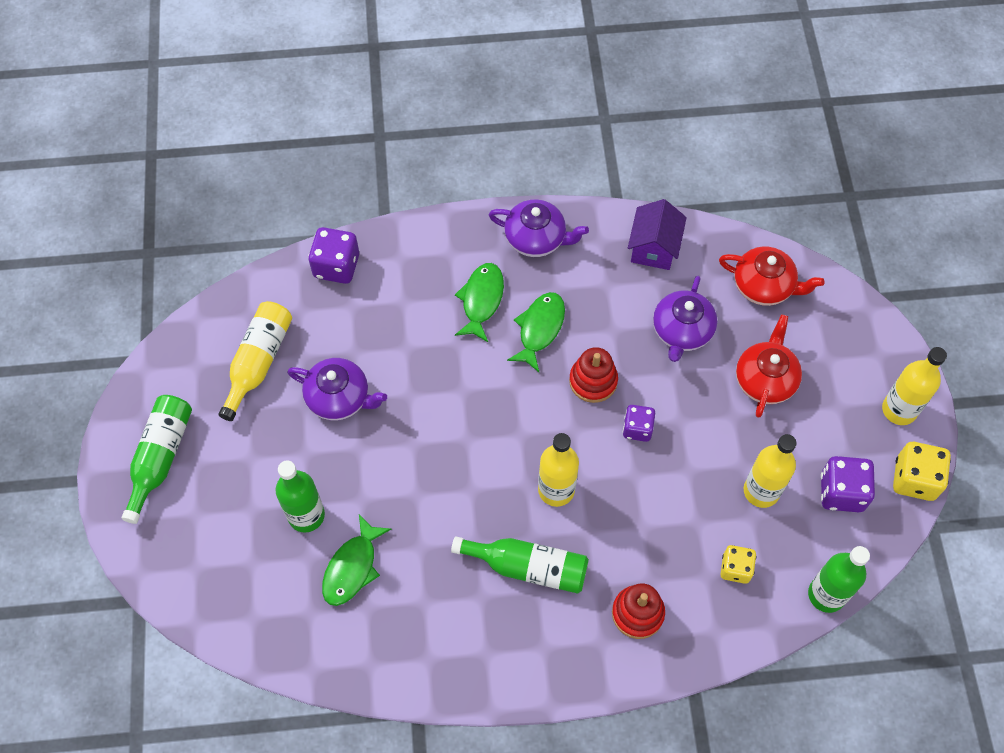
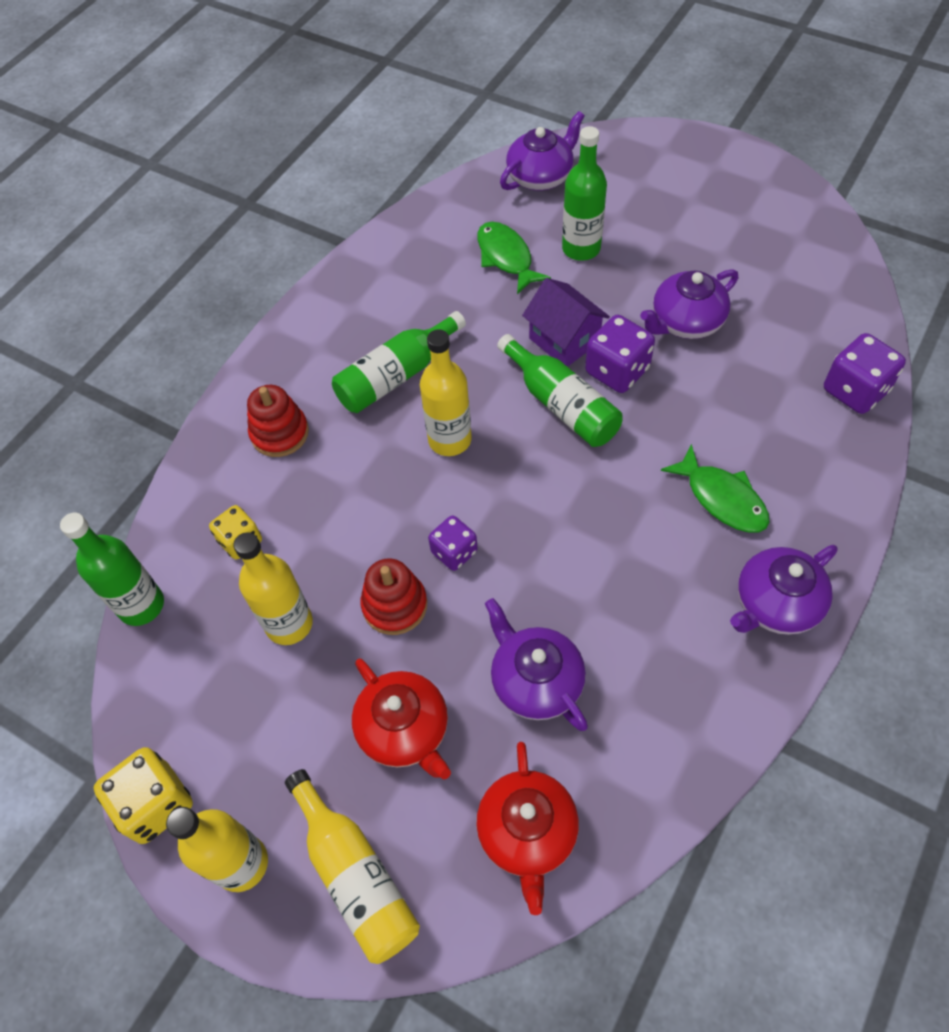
camera: 130 degrees right, 5 degrees down
(160, 457) = (715, 180): green bottle -> green bottle (561, 405)
(235, 602) = (541, 177): none -> purple teapot
(258, 361) = (772, 281): yellow bottle -> yellow bottle (356, 876)
(539, 329) = (644, 533): green fish -> none
(593, 381) = (542, 545): red stacking toy -> red stacking toy (395, 605)
(654, 248) = (676, 732): purple house -> purple house (564, 340)
(764, 286) = (527, 832): red teapot -> red teapot turned 60 degrees counterclockwise
(841, 492) = (215, 707): purple dice -> purple dice (617, 371)

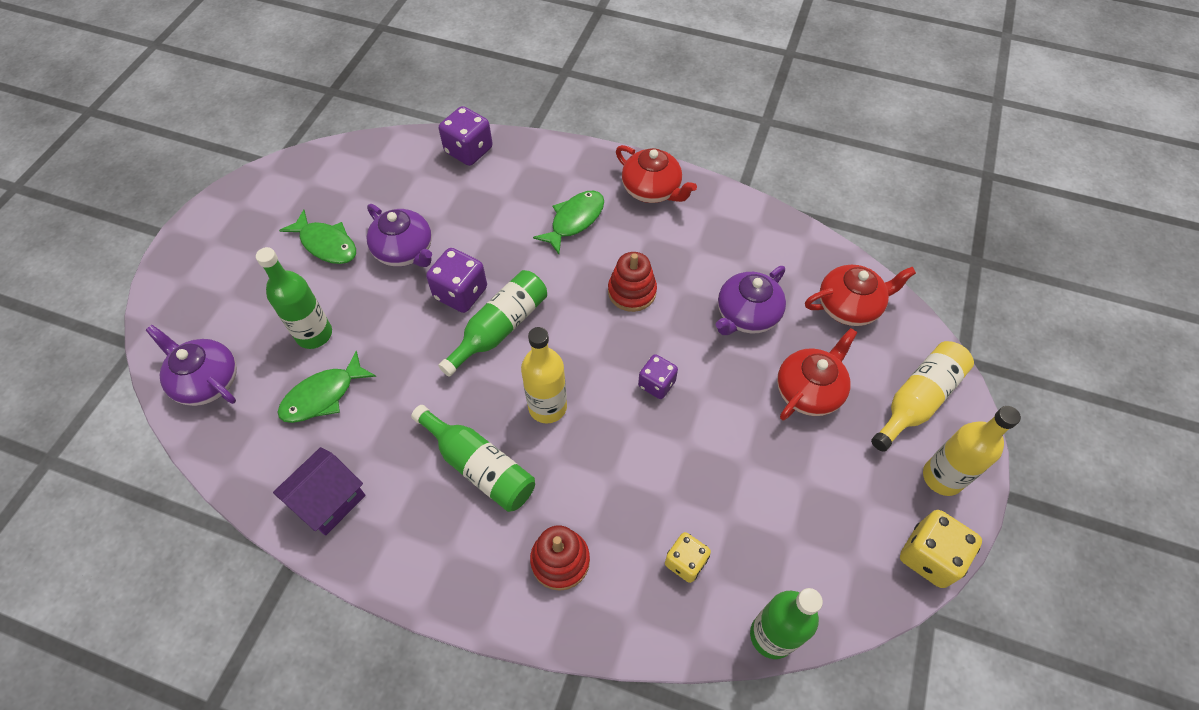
camera: 105 degrees left, 0 degrees up
(289, 624) = (752, 495): yellow bottle -> none
(395, 605) = (714, 418): red stacking toy -> red stacking toy (632, 292)
(564, 340) = (429, 334): purple house -> purple house (329, 500)
(702, 254) = (326, 244): none -> green fish
(775, 604) = (652, 190): purple teapot -> red teapot

